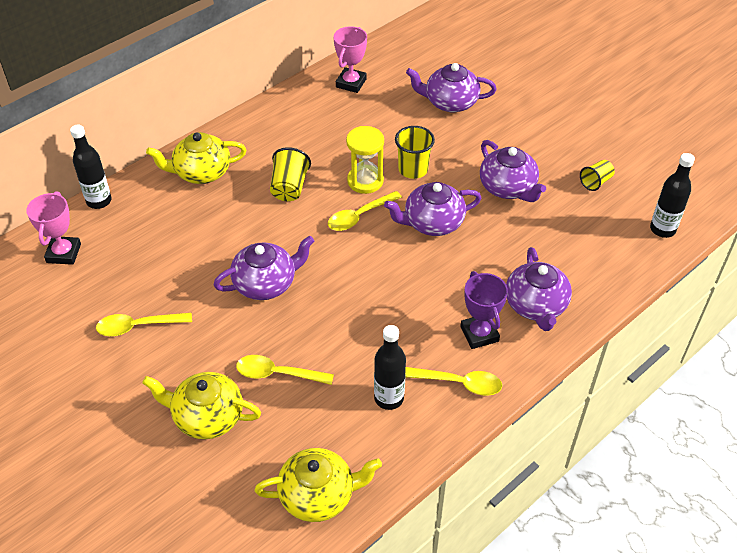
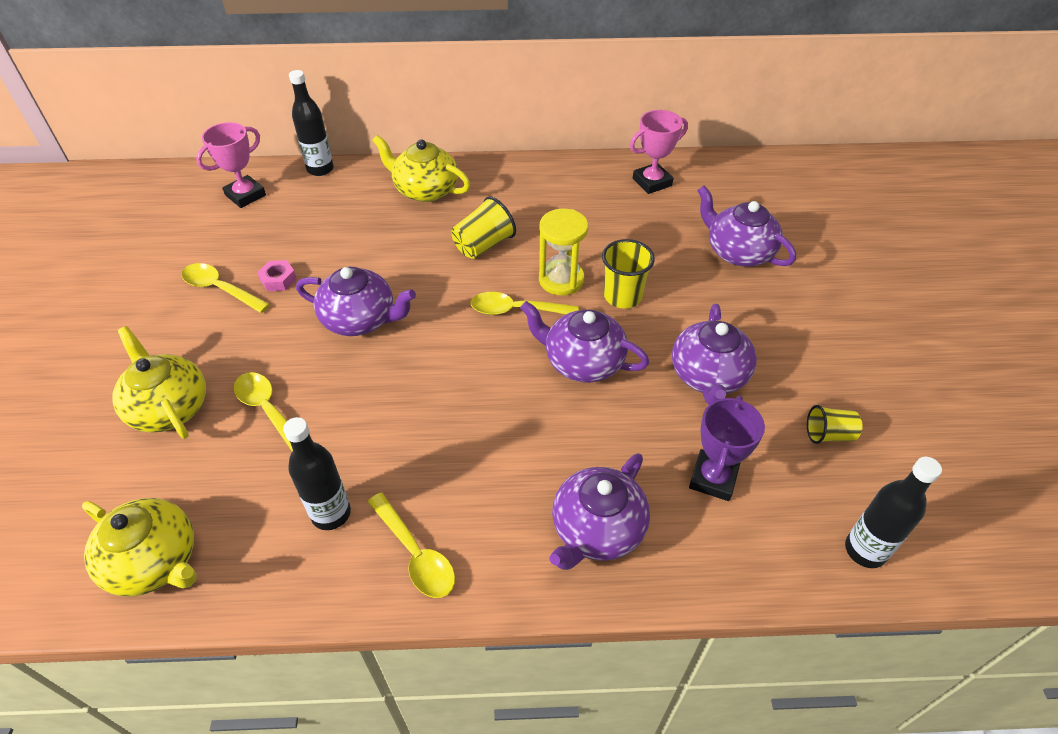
camera: 40 degrees right, 0 degrees up
(173, 294) = (278, 280): none -> pink nut
(479, 334) = (498, 515): purple trophy -> purple trophy (713, 478)

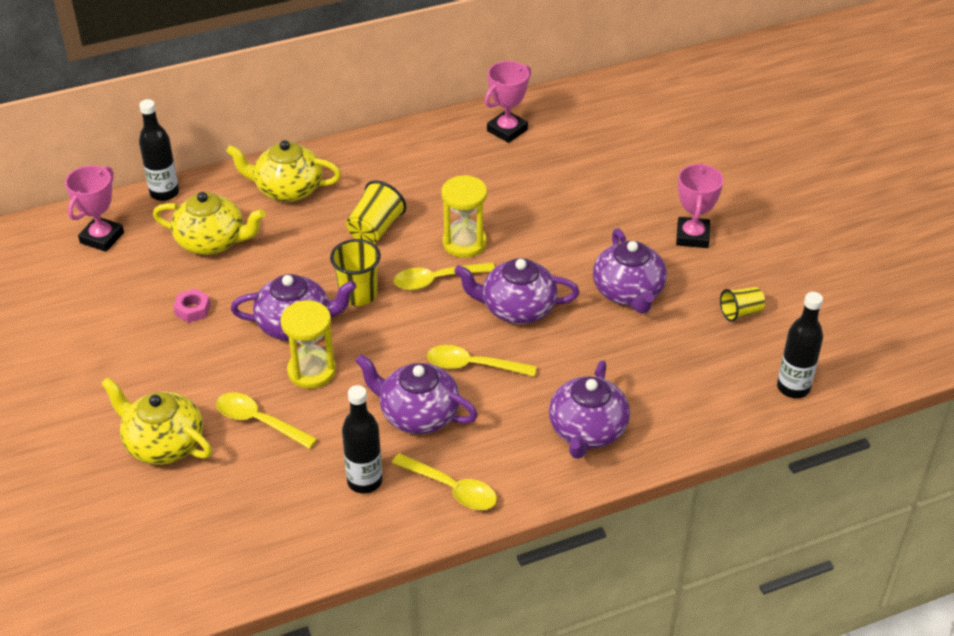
camera: 20 degrees left, 5 degrees down
(155, 561) = (236, 556): yellow teapot -> yellow teapot (212, 241)
(220, 289) = (139, 332): yellow spoon -> yellow spoon (473, 366)
(348, 371) = (311, 371): none -> yellow hourglass
(622, 296) = (527, 244): yellow cup -> yellow cup (358, 294)
(713, 478) = (662, 369): purple trophy -> none
(738, 252) = (613, 179): purple teapot -> purple teapot (418, 414)
(802, 332) = (692, 236): none -> pink trophy

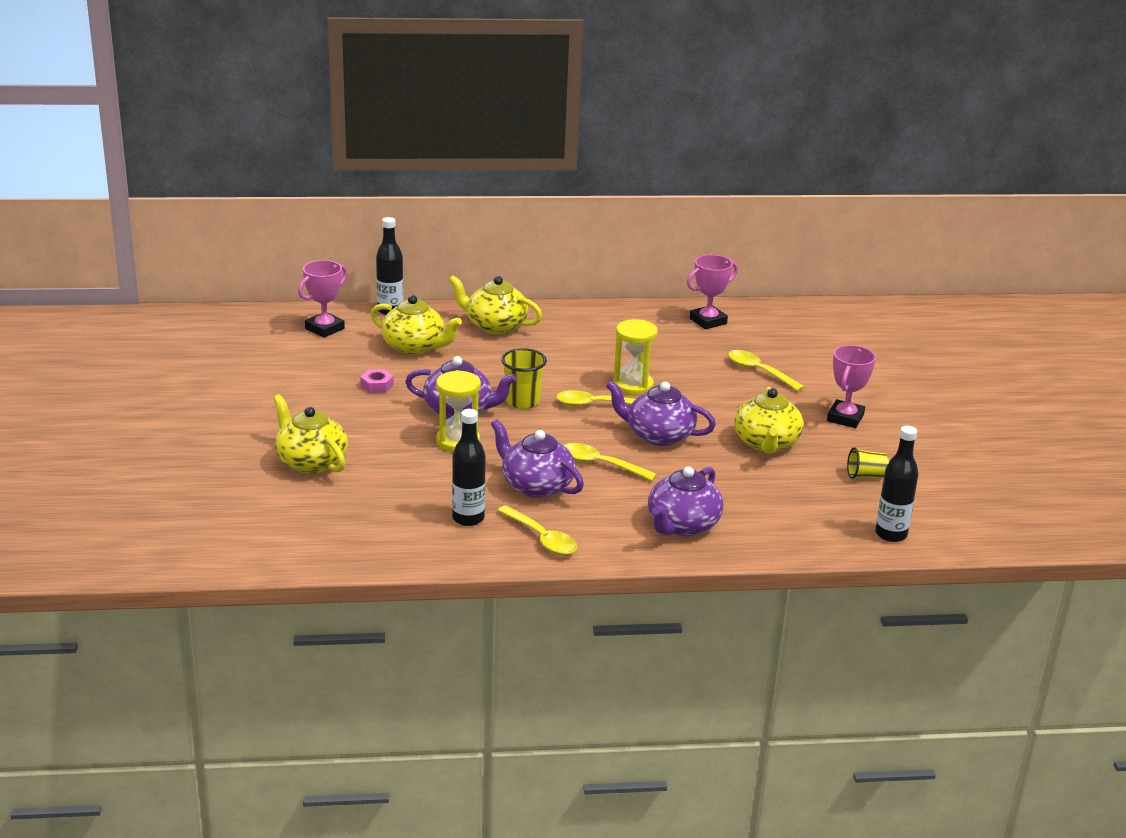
camera: 15 degrees right, 15 degrees down
(259, 421) = (397, 464): yellow spoon -> yellow spoon (759, 371)
(375, 229) = (558, 363): yellow cup -> none
(628, 292) = (766, 443): purple teapot -> yellow teapot

